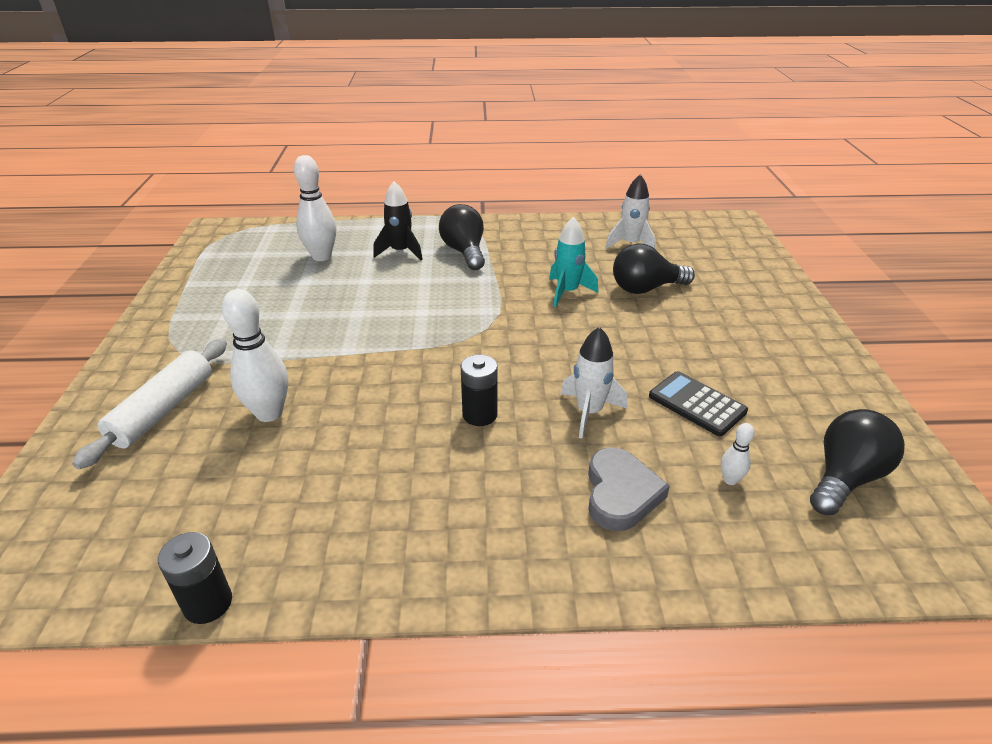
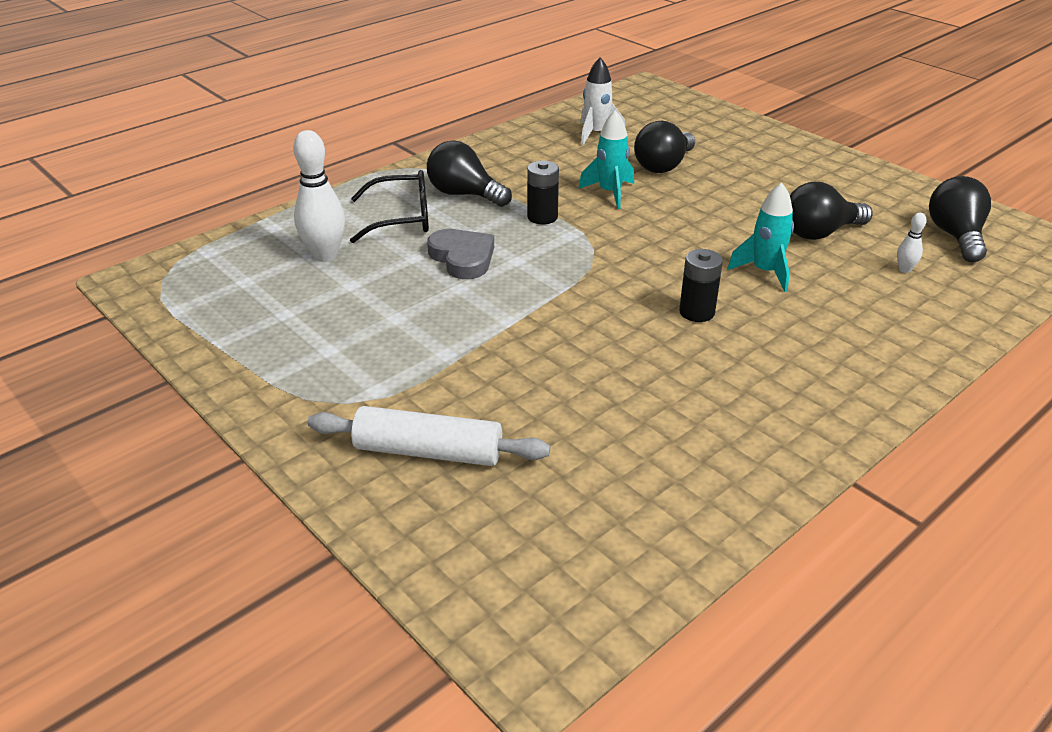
camera: 40 degrees left, 0 degrees up
(163, 410) = (428, 451): white rolling pin -> white rolling pin turned 60 degrees counterclockwise
(208, 603) = (729, 535): black battery -> black battery (542, 217)
(269, 413) = (532, 400): white bowling pin -> none
(400, 252) = (401, 218): black rocket -> black glasses
(589, 412) = (765, 272): white rocket -> turquoise rocket
(620, 493) = (861, 311): grey heart -> grey heart (462, 258)
(697, 404) = (819, 233): black calculator -> black light bulb

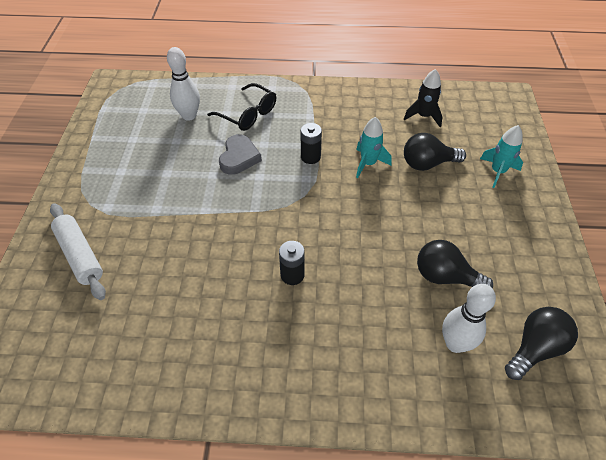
camera: 45 degrees right, 15 degrees up
(464, 194) = (296, 117): black light bulb -> none
(596, 134) = (423, 116): white rocket -> black rocket
(765, 272) = (368, 278): turquoise rocket -> turquoise rocket (497, 172)
(904, 270) = (455, 343): white bowling pin -> white bowling pin, size x2.12

